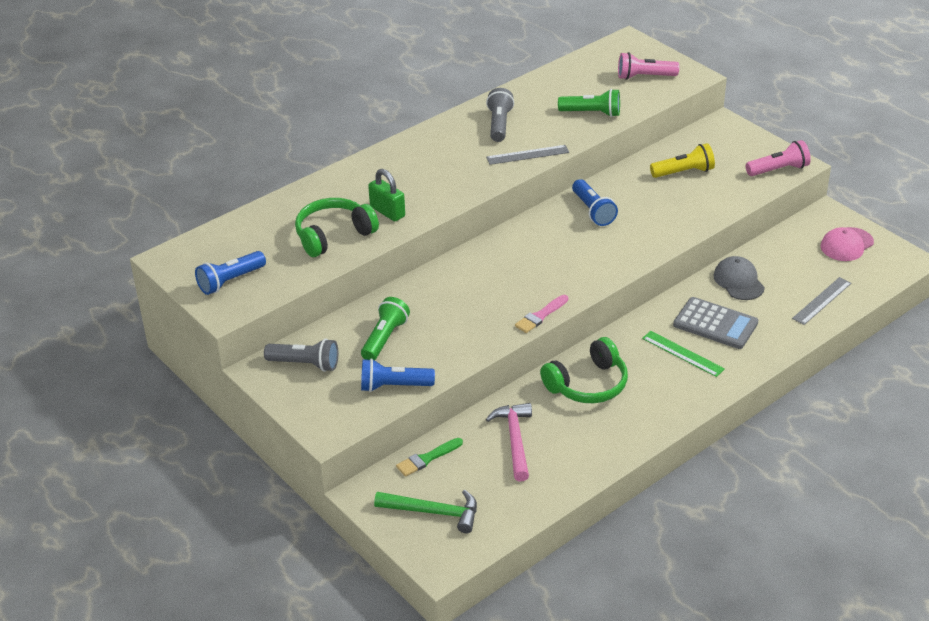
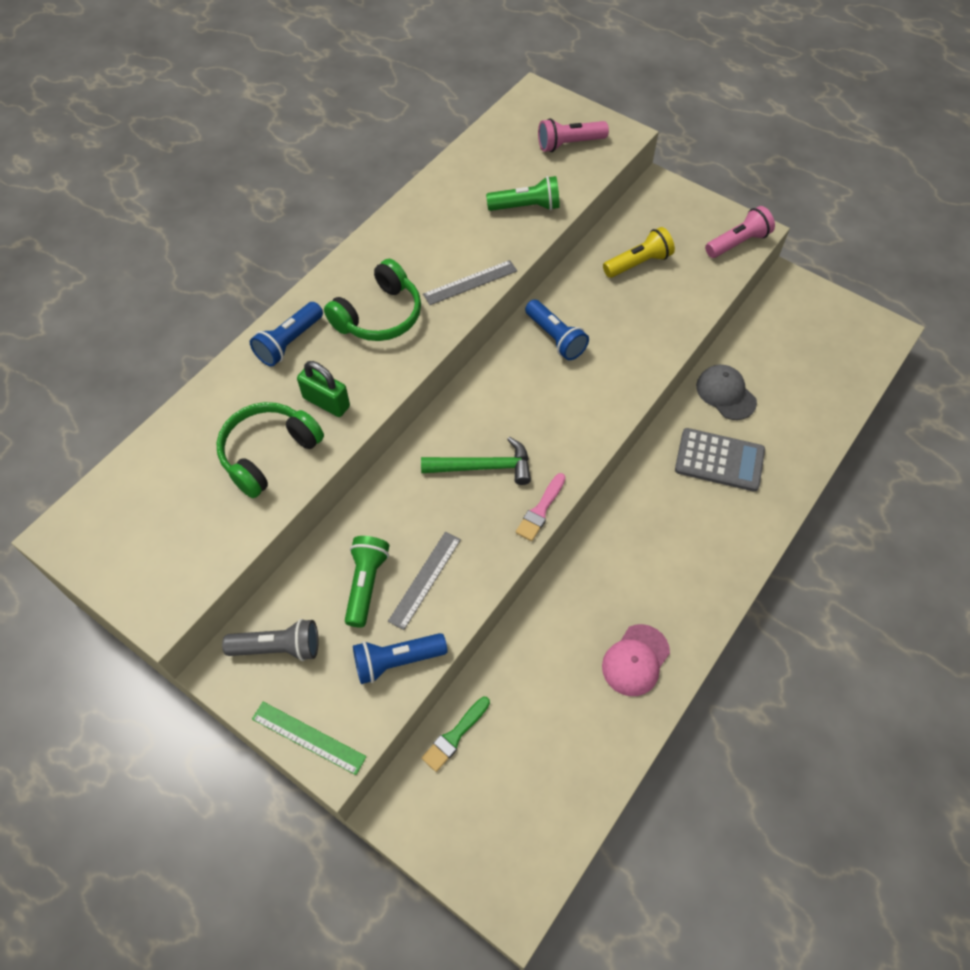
camera: 15 degrees left, 20 degrees up
(230, 281) = (154, 557): blue flashlight -> blue flashlight (289, 342)
(434, 512) = (484, 821): green hammer -> green hammer (483, 467)
(499, 124) = (424, 241): grey flashlight -> none
(514, 440) = (548, 683): pink hammer -> none
(588, 384) = (607, 579): green headphones -> green headphones (379, 315)
(682, 353) = (697, 511): green ruler -> green ruler (308, 737)
(822, 301) = (819, 405): grey ruler -> grey ruler (425, 579)
(846, 244) = (820, 321): pink cap -> pink cap (635, 660)

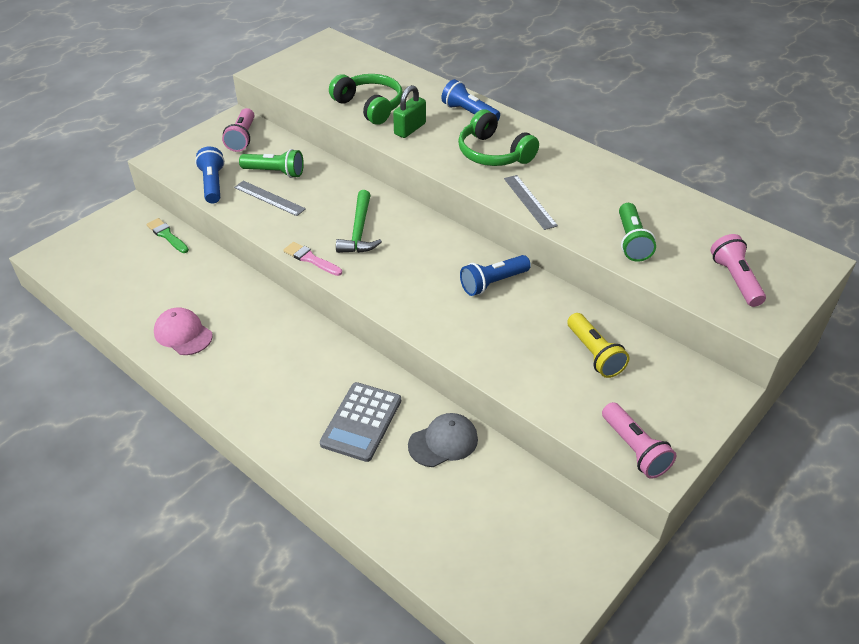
camera: 95 degrees right, 15 degrees down
(278, 647) = (242, 138): grey flashlight -> pink flashlight
(308, 737) = (177, 149): green ruler -> none

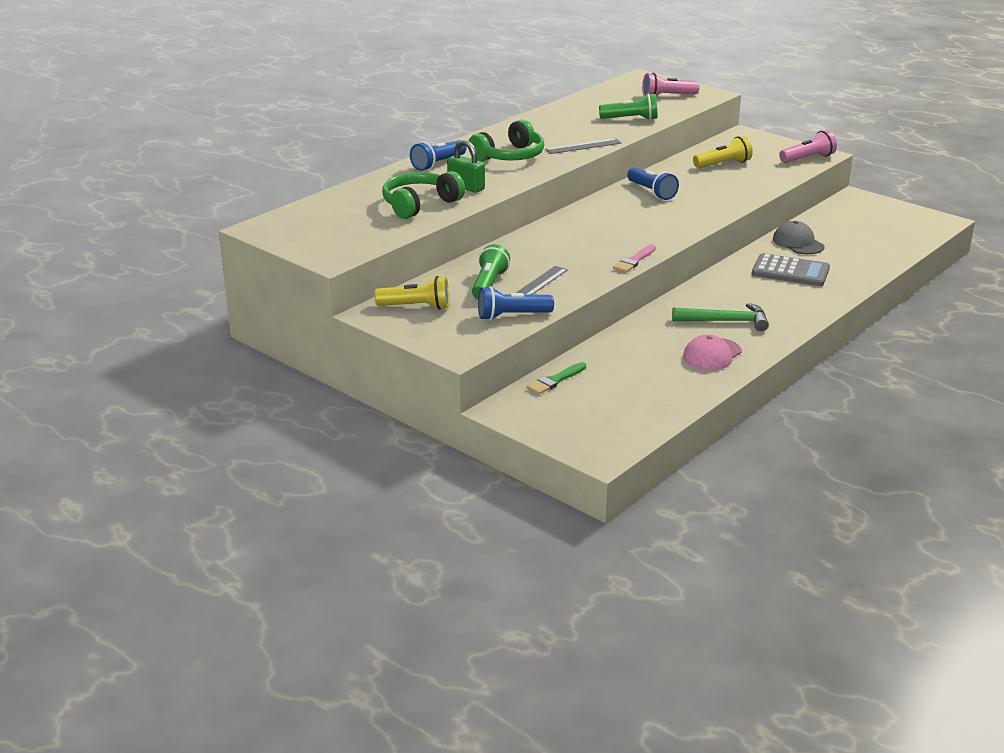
camera: 90 degrees left, 15 degrees down
(242, 138) = (416, 307): pink flashlight -> yellow flashlight
(359, 231) = (588, 242): green hammer -> green hammer (726, 321)

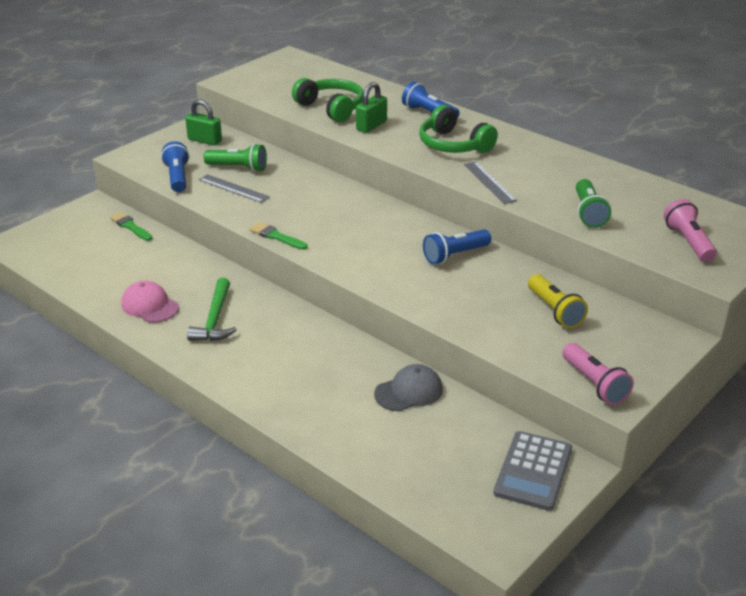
camera: 90 degrees right, 5 degrees up
(416, 307) = (205, 140): yellow flashlight -> green padlock
(634, 261) = (276, 236): pink brush -> green brush
(790, 271) = (328, 376): grey calculator -> grey calculator (533, 471)

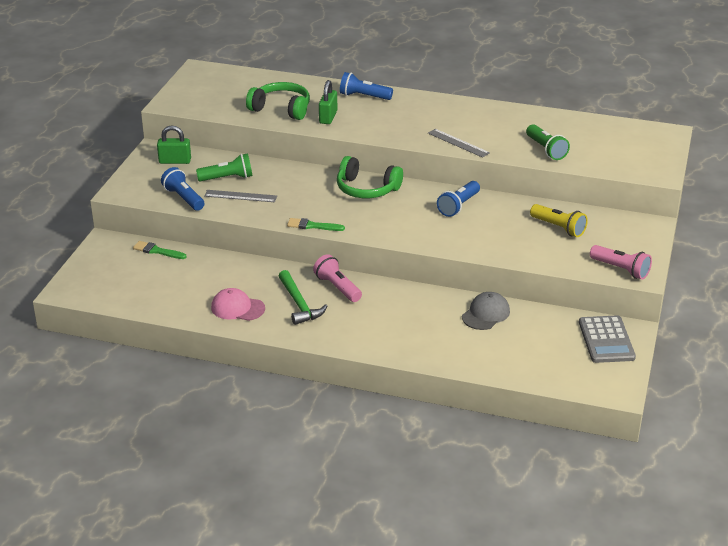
camera: 25 degrees left, 0 degrees up
(453, 145) = (406, 119): green headphones -> green headphones (366, 189)
(688, 242) = (627, 155): pink flashlight -> pink flashlight (337, 287)

